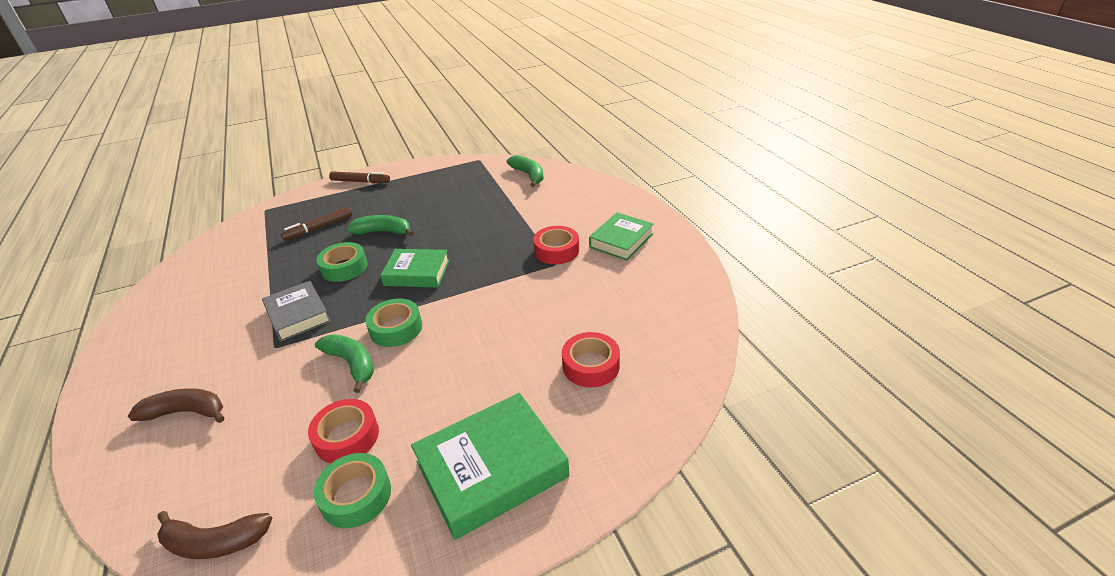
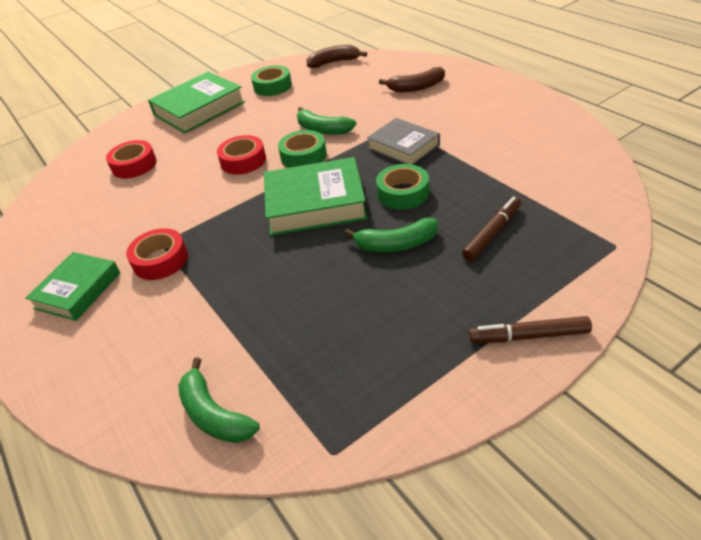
camera: 170 degrees right, 5 degrees up
(347, 437) = (295, 101): red tape -> red tape (243, 161)
(417, 273) = (315, 204): green book -> green book, size x1.53

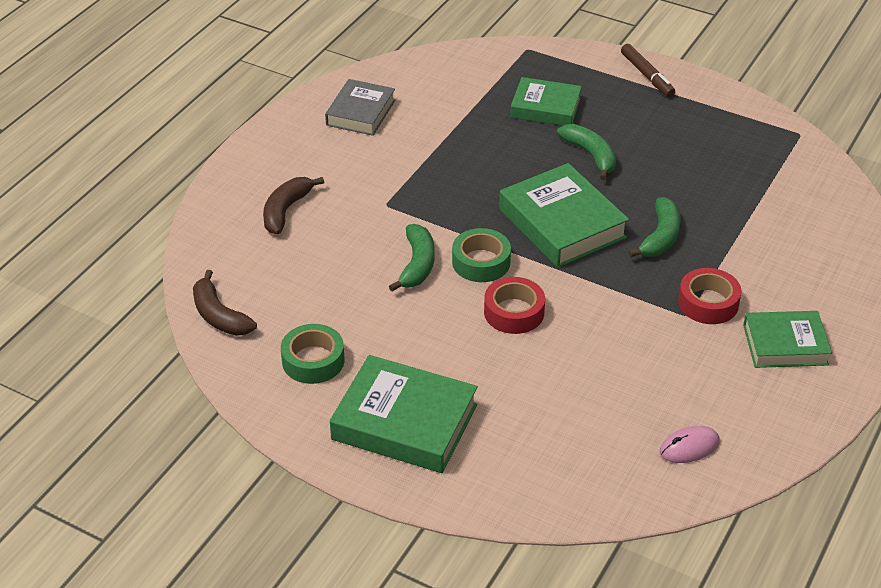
camera: 120 degrees left, 0 degrees up
(62, 207) = (689, 447): none -> pink mouse
(134, 165) = (572, 422): red tape -> none
(214, 414) = (820, 195): green banana -> green banana (660, 237)
(403, 147) = (431, 188): grey book -> grey book (361, 112)
(403, 193) = (514, 169): green tape -> none
(416, 87) = (286, 211): brown banana -> brown banana turned 120 degrees counterclockwise
(492, 233) = (545, 107): brown marker -> green book

